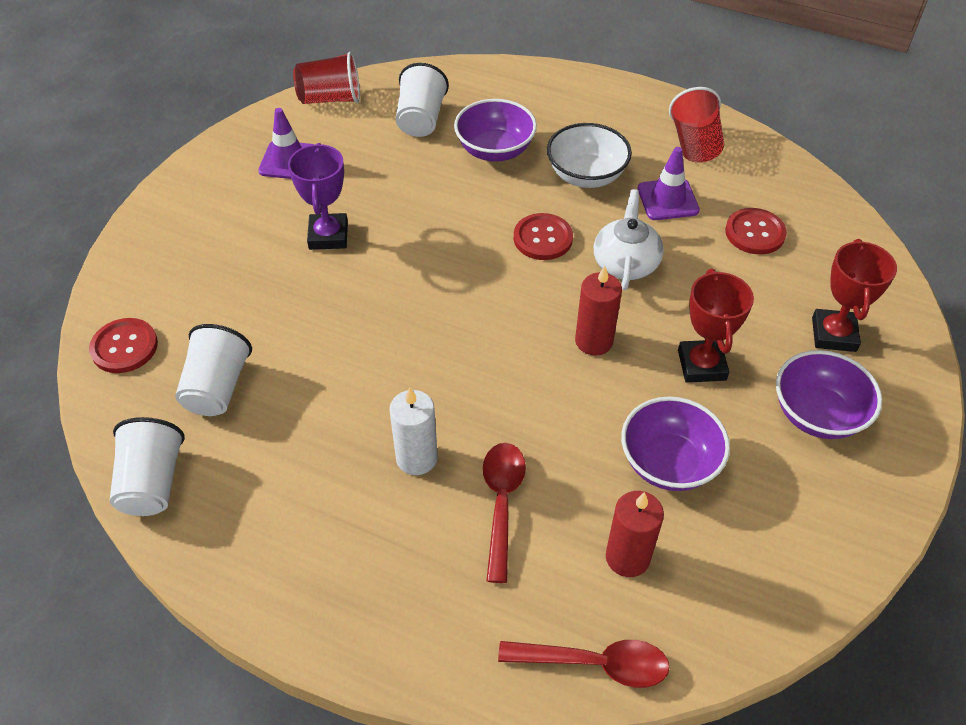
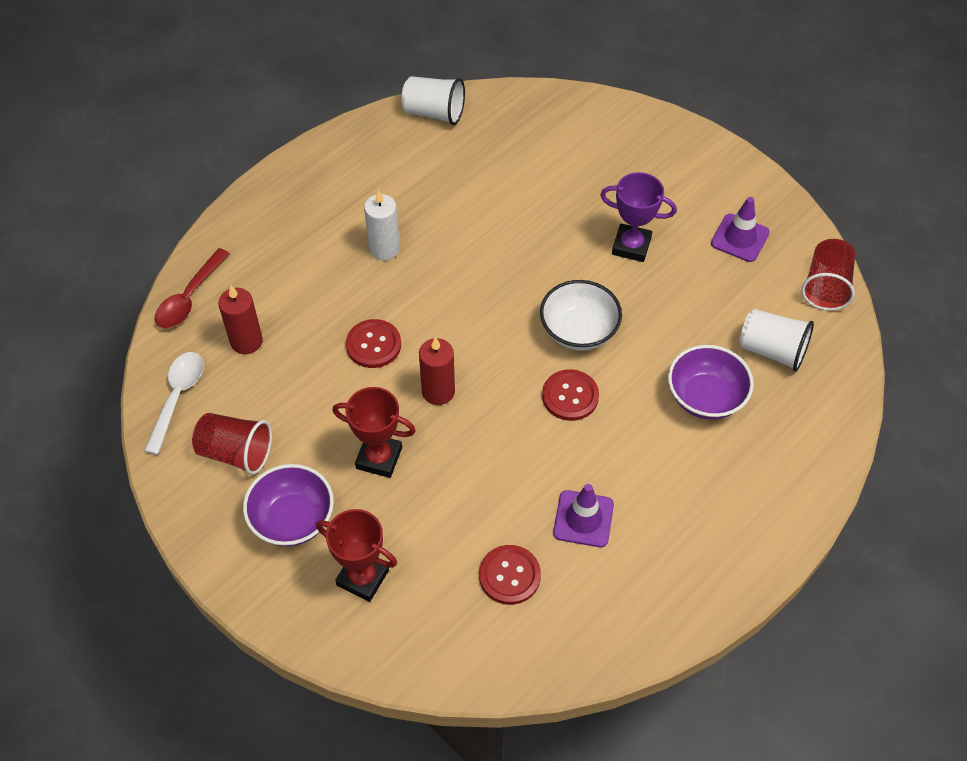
camera: 110 degrees right, 5 degrees up
(124, 347) = (559, 111): red button -> red button (373, 345)
(217, 387) = (498, 154): white cup -> none
(501, 503) = (324, 285): red spoon -> none
(586, 175) = (642, 461): white bowl -> white bowl (578, 331)
(625, 263) = (514, 449): white teapot -> none
(669, 463) = (303, 396): purple bowl -> none
(694, 144) = (658, 582): red cup -> red cup (236, 453)
(749, 602) = (177, 397): none -> white spoon

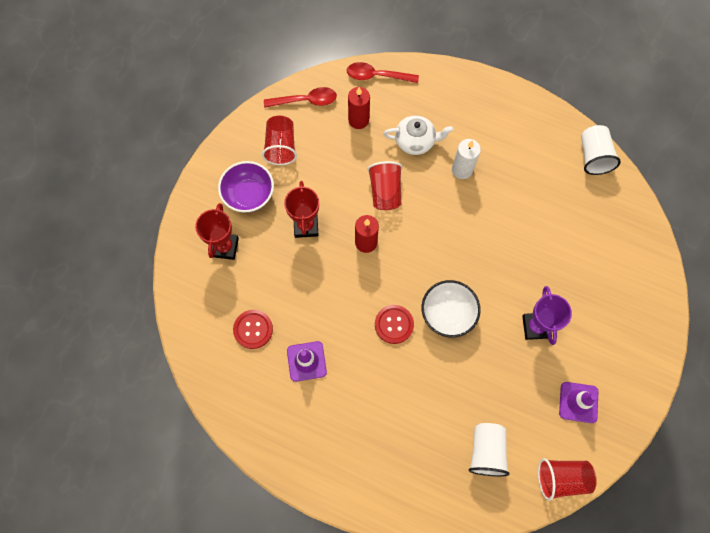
camera: 70 degrees right, 15 degrees up
(177, 397) = (306, 100): white spoon -> red spoon
(316, 286) = (415, 141): none -> white teapot
(373, 345) = (385, 192): red button -> red cup
(705, 397) = (427, 414): purple bowl -> none

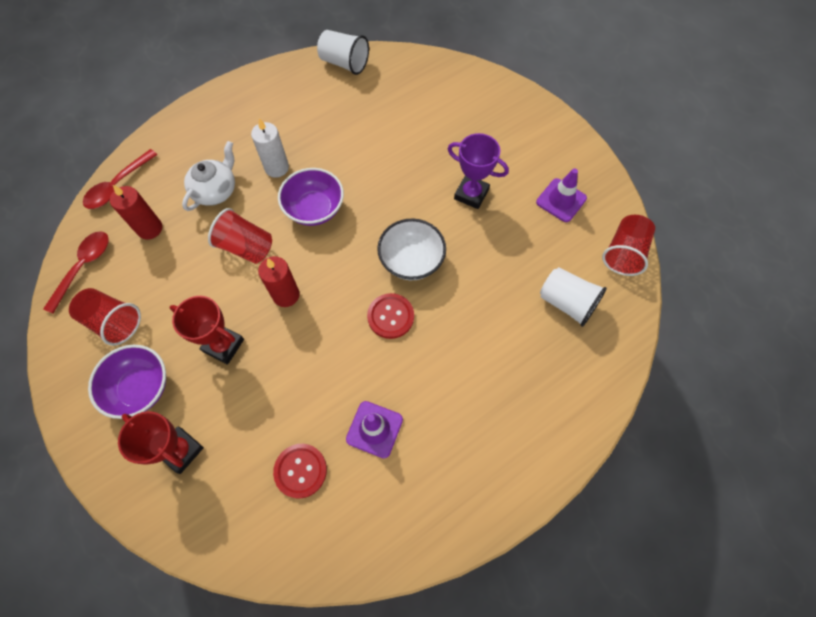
camera: 60 degrees left, 5 degrees down
(445, 218) = (314, 209): none -> purple bowl

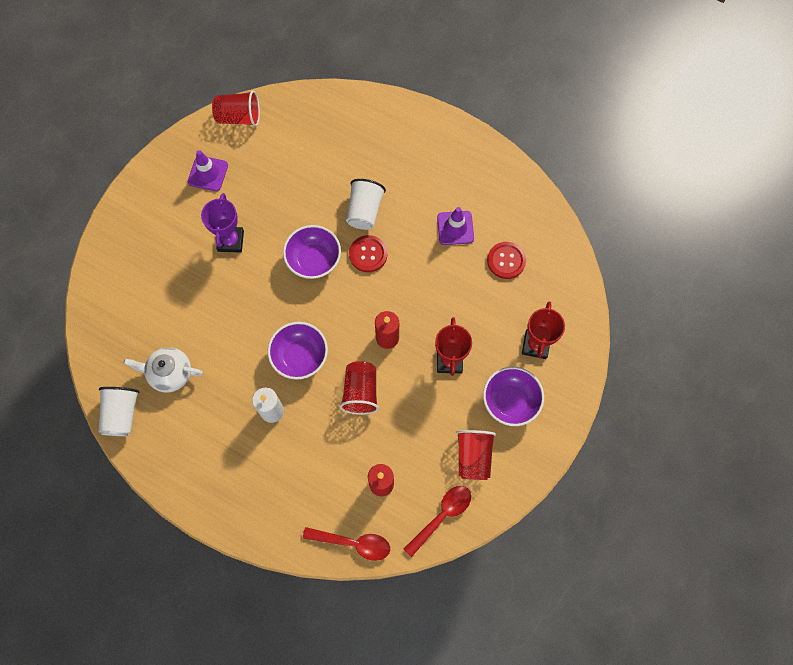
camera: 115 degrees left, 5 degrees up
(84, 267) = (442, 516): red spoon -> red spoon turned 135 degrees clockwise
(216, 190) = (318, 450): white teapot -> white teapot (170, 373)
(411, 260) = (314, 260): white bowl -> purple bowl
(566, 303) = (300, 142): white cup -> white cup (364, 211)

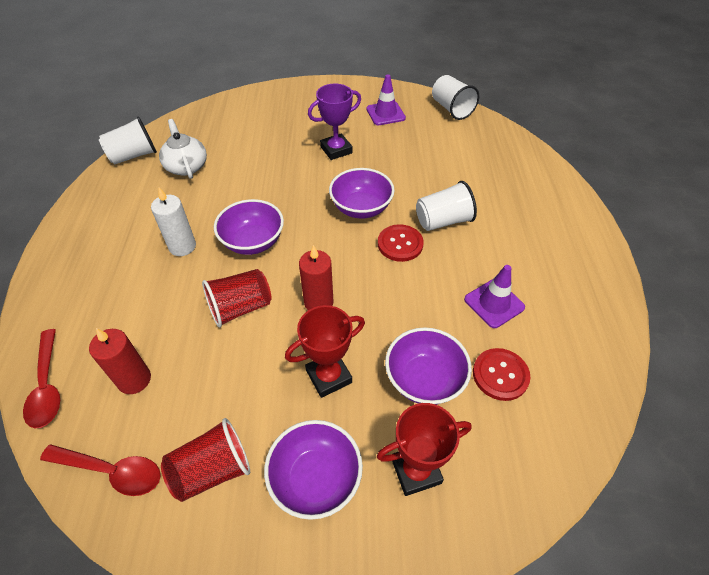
camera: 60 degrees right, 20 degrees down
(239, 117) = (451, 109): red cup -> white cup
(484, 306) = (424, 379): none -> purple bowl

